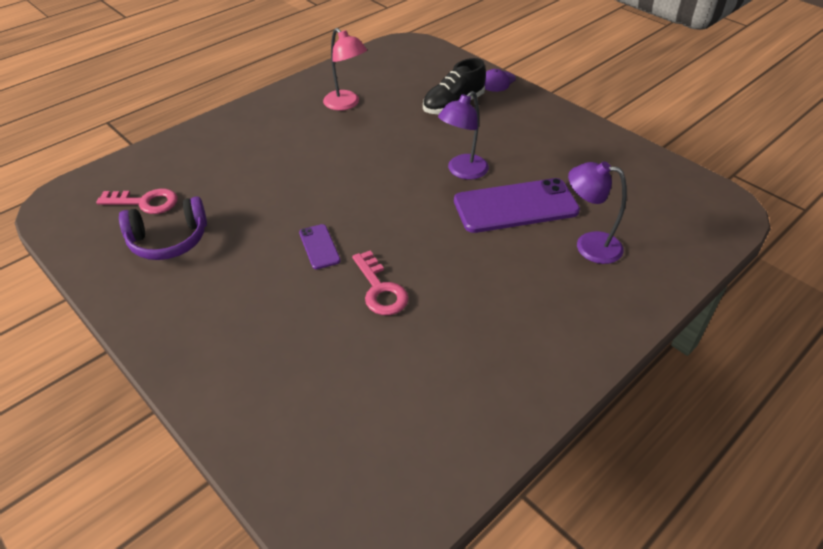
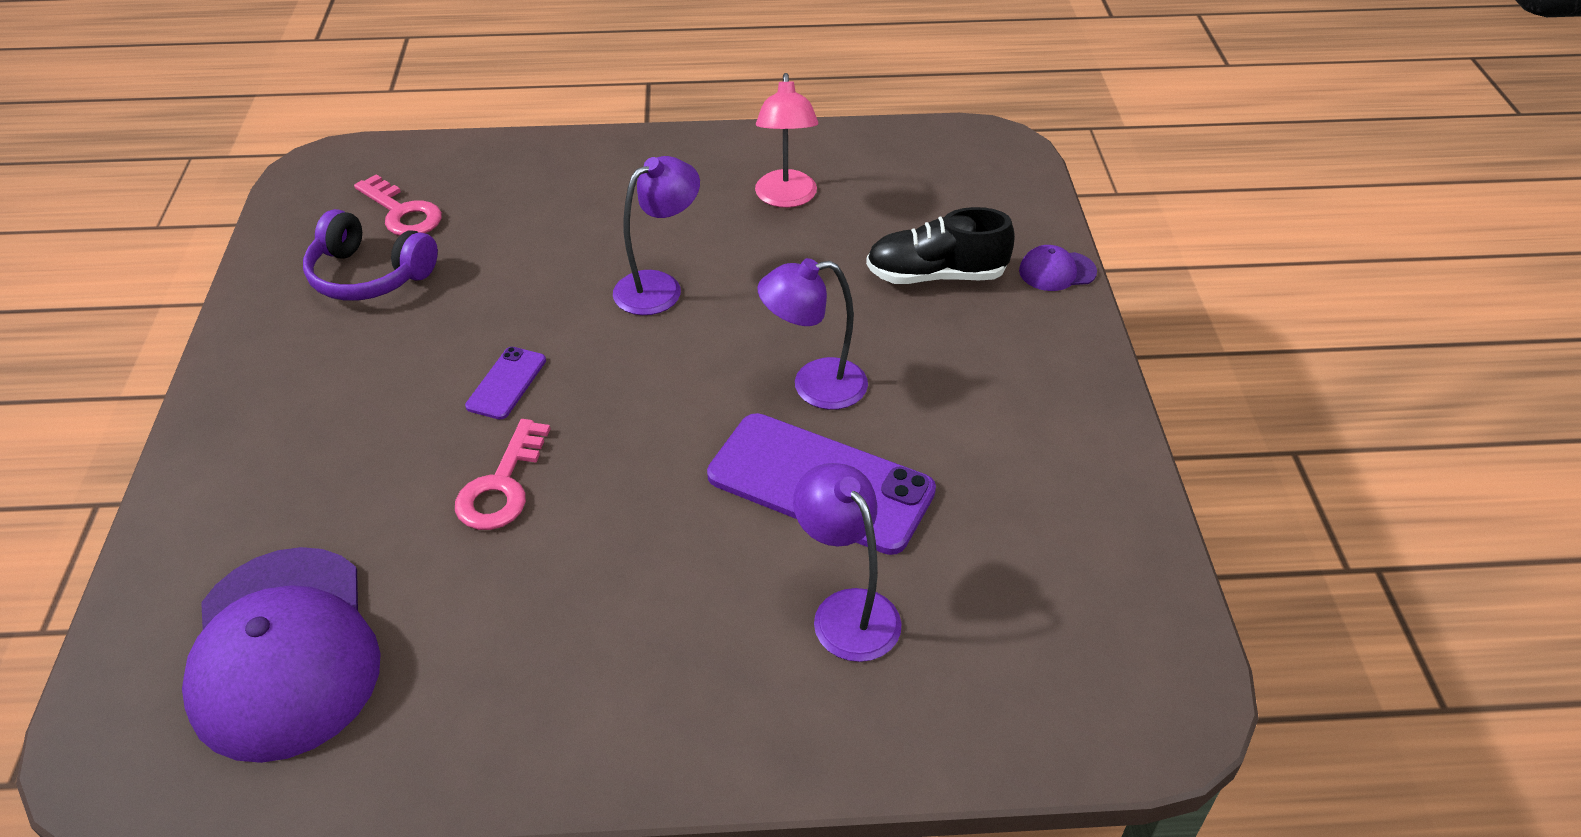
camera: 40 degrees right, 0 degrees up
(337, 168) = (659, 286): none -> purple lamp
(375, 427) = (284, 652): none -> purple cap

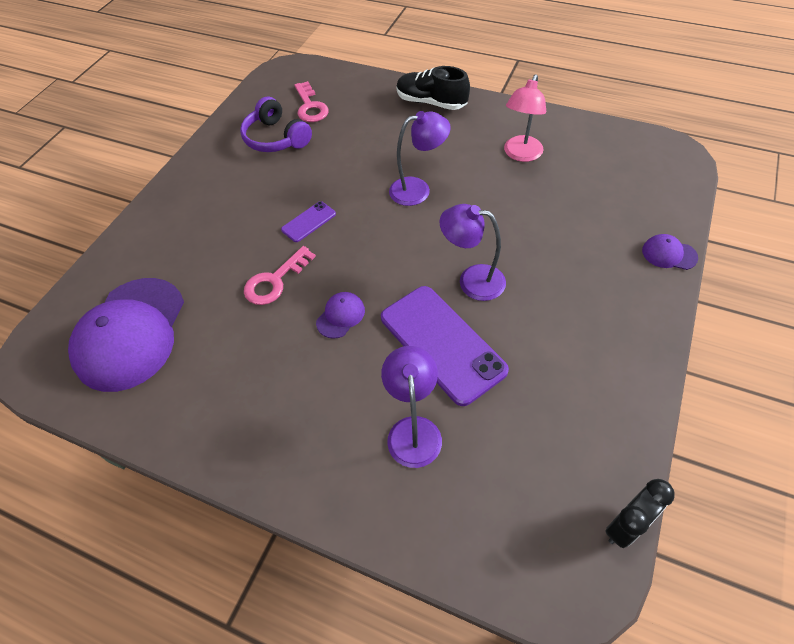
camera: 30 degrees right, 10 degrees up
(643, 499) = (340, 316): none -> purple cap
(936, 275) = (586, 232): black shoe -> black shoe (431, 102)
(1186, 613) = (625, 525): none -> black clock

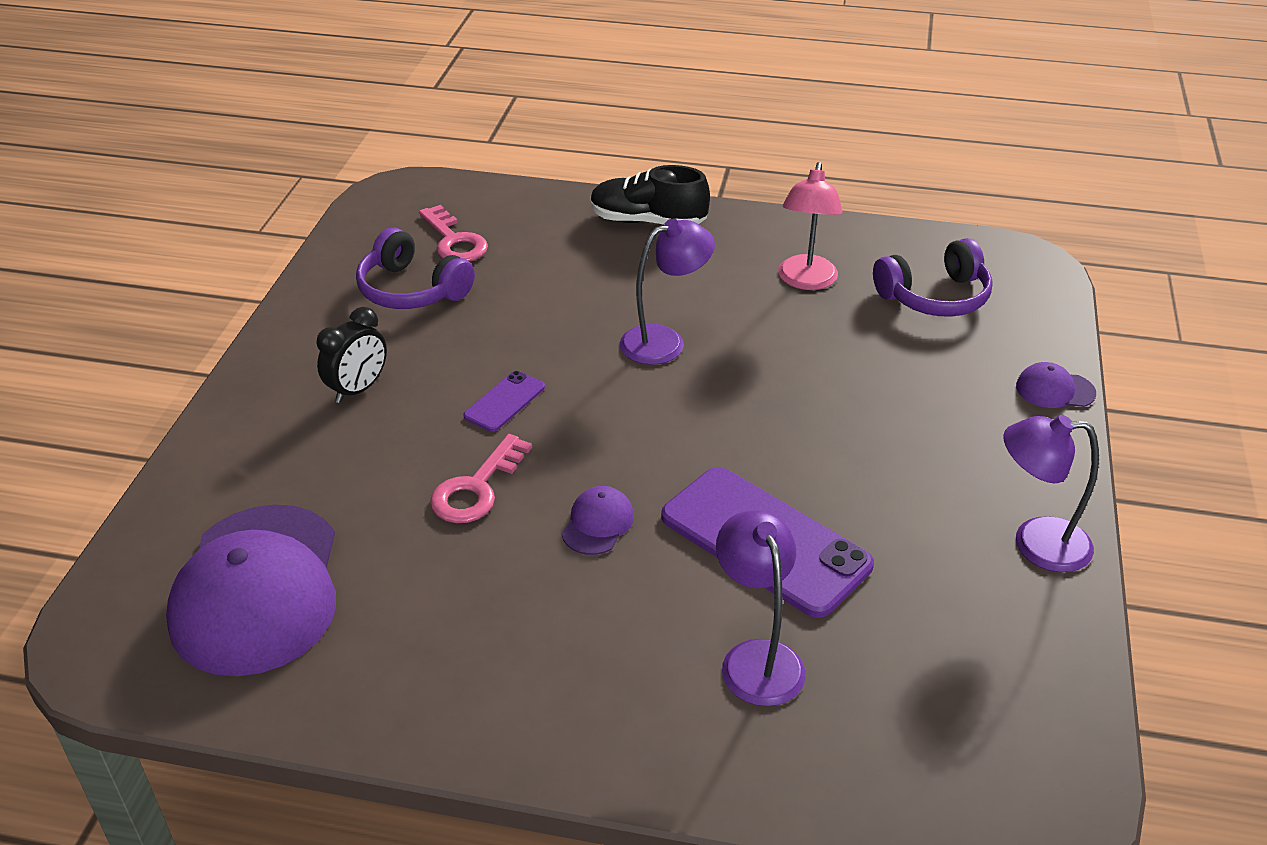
camera: 15 degrees left, 15 degrees down
(472, 280) = (784, 454): purple lamp -> purple lamp (1036, 543)
(604, 174) = (935, 297): none -> purple headphones
(625, 525) = (1092, 731): black clock -> black clock (358, 389)

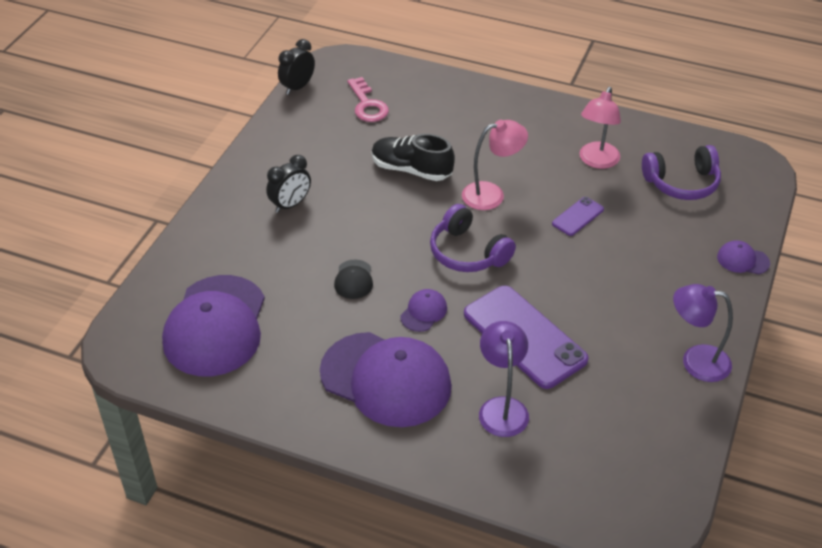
camera: 10 degrees right, 5 degrees up
(346, 228) = (298, 87): none -> black clock
(411, 290) = (334, 138): purple headphones -> purple headphones (467, 252)
(476, 488) = (354, 280): pink key -> black cap
(505, 402) = (381, 224): purple phone -> purple phone (578, 216)
(558, 638) = (386, 379): none -> purple cap
(648, 221) = (500, 104): black shoe -> black shoe (411, 170)
(664, 341) = (492, 194): purple lamp -> pink lamp

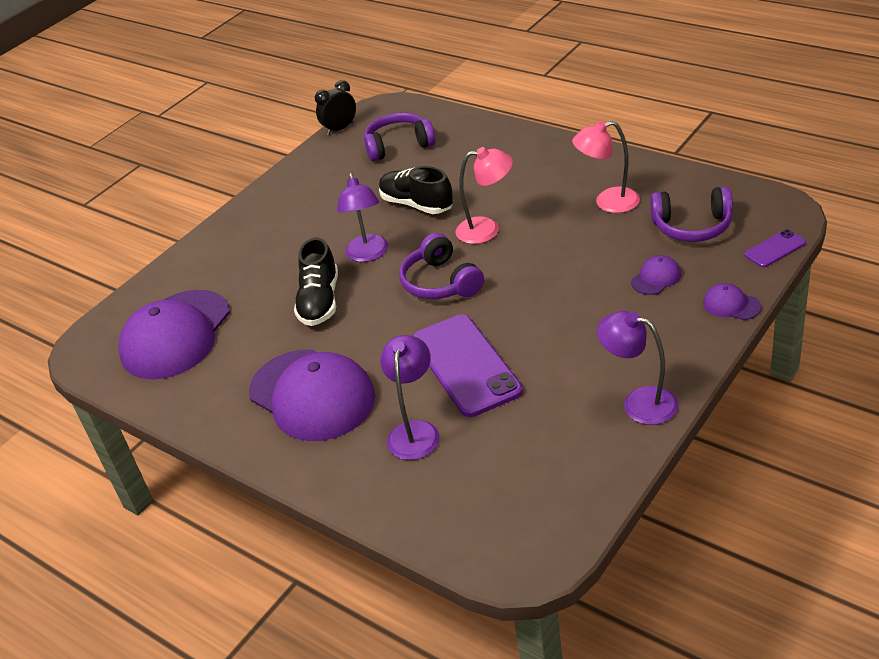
camera: 20 degrees right, 5 degrees down
(290, 204) = (289, 231): black clock -> none
(354, 280) = (320, 301): black cap -> black shoe
(367, 105) = (398, 145): pink key -> purple headphones
(383, 226) = (368, 254): none -> purple lamp
(424, 312) = (374, 335): purple cap -> purple cap (656, 278)
(578, 216) = (567, 254): purple phone -> purple phone (775, 249)
(596, 161) = (608, 202): pink lamp -> pink lamp turned 45 degrees clockwise

